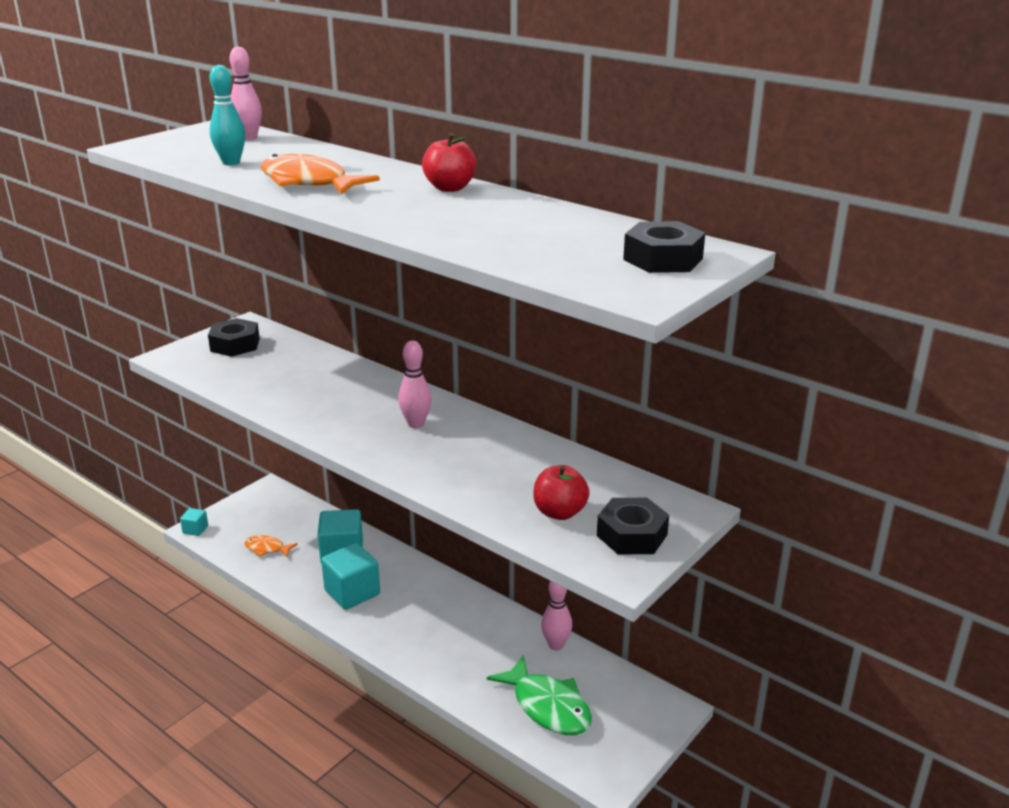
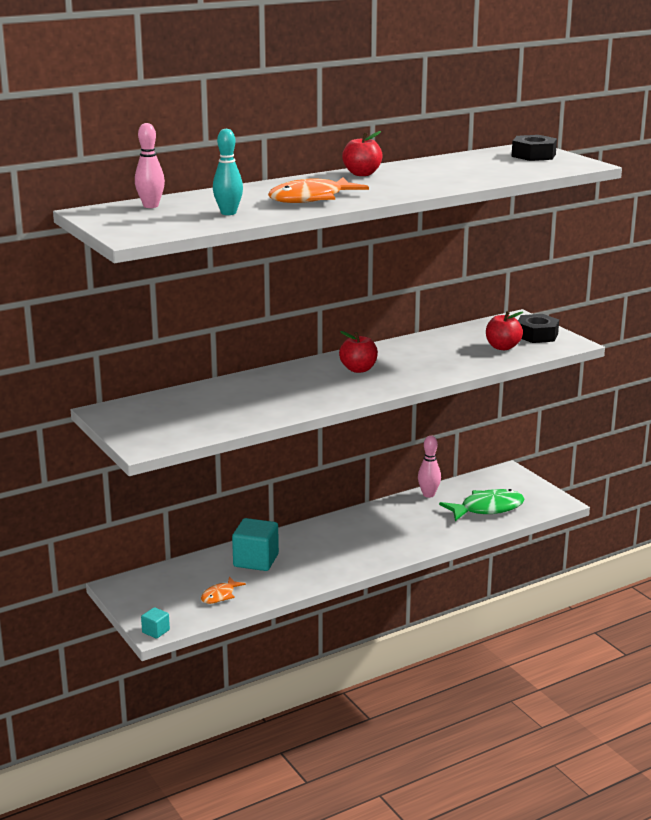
camera: 70 degrees left, 5 degrees down
(235, 345) = (147, 418): black nut -> none
(352, 592) = (314, 562): turquoise cube -> none
(416, 424) = (358, 369): pink bowling pin -> red apple

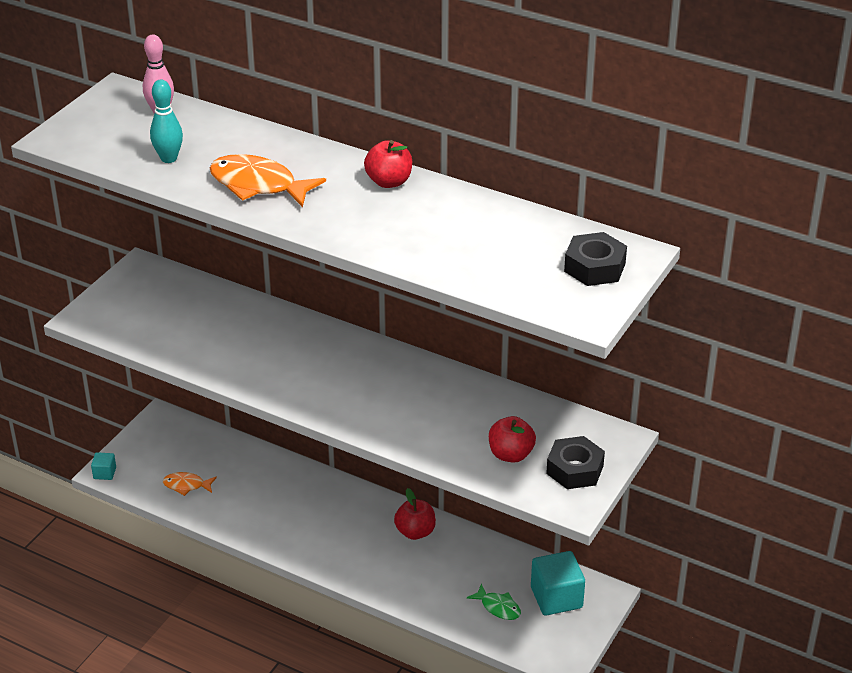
camera: 60 degrees right, 15 degrees up
(256, 560) = (263, 481): turquoise cube -> turquoise cube (556, 597)
(358, 369) = (357, 374): red apple -> red apple (415, 532)
(428, 495) = (493, 549): pink bowling pin -> none
(487, 509) = (498, 607): green fish -> green fish, size x0.54

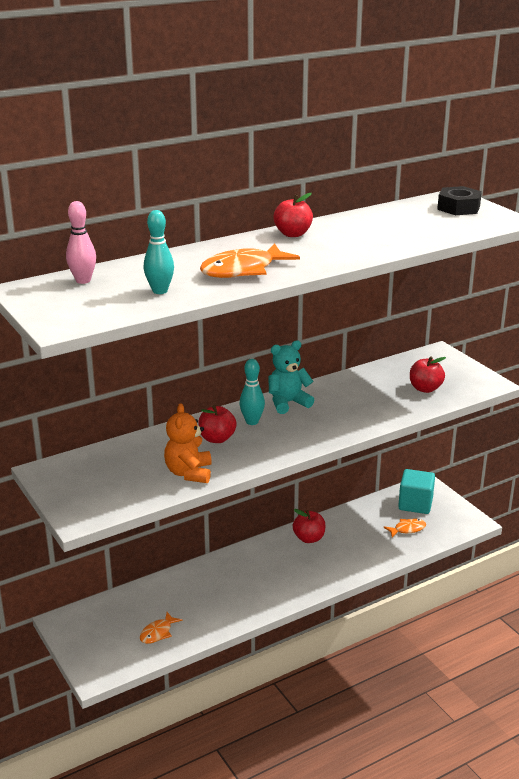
camera: 60 degrees left, 10 degrees down
(104, 473) = (96, 676): turquoise cube -> none
(199, 350) = (189, 473): none -> orange teddy bear
(275, 343) = (217, 438): none -> red apple
(327, 353) = (252, 422): none -> turquoise bowling pin
(387, 363) = (288, 403): none -> turquoise teddy bear
(498, 607) = (407, 529): green fish -> orange fish
(575, 469) = (457, 373): black nut -> none

